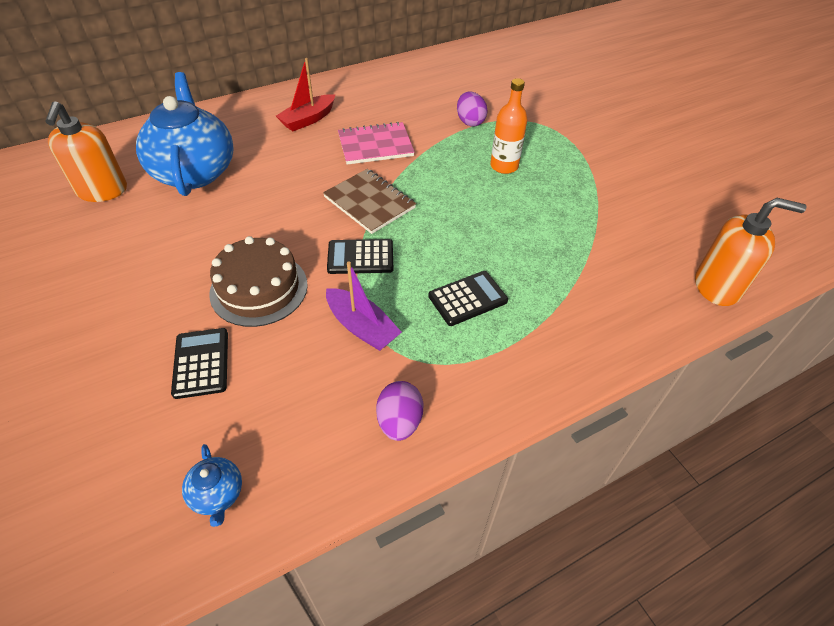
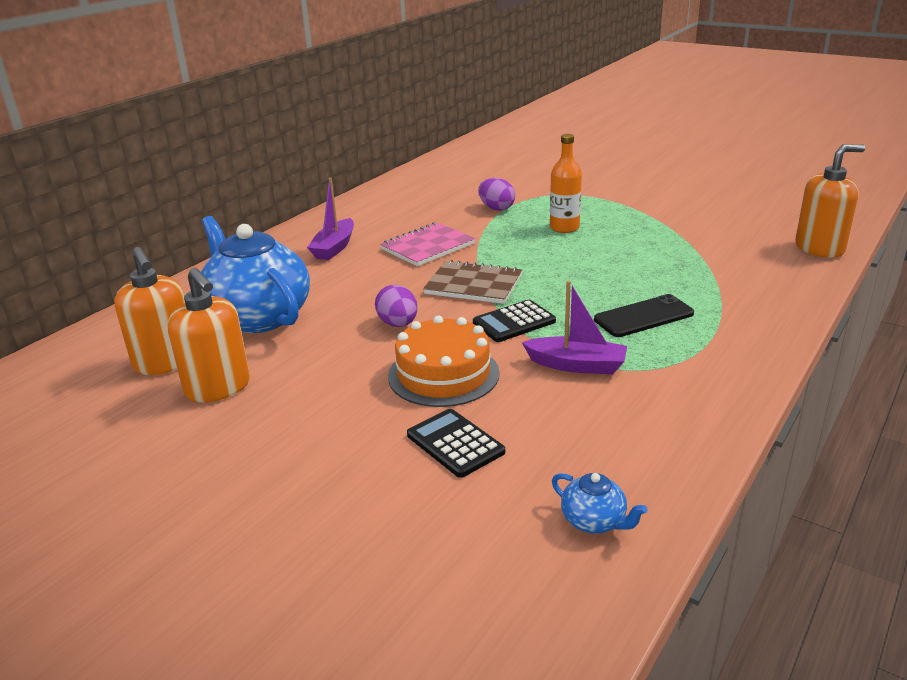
camera: 25 degrees left, 20 degrees down
(110, 230) = (218, 388): none -> orange soap dispenser
(259, 288) = (443, 374): brown cake -> orange cake
(308, 119) = (334, 247): red boat -> purple boat
(399, 421) = (690, 410): purple egg -> purple egg (398, 324)
(467, 298) = (643, 317): black calculator -> black phone

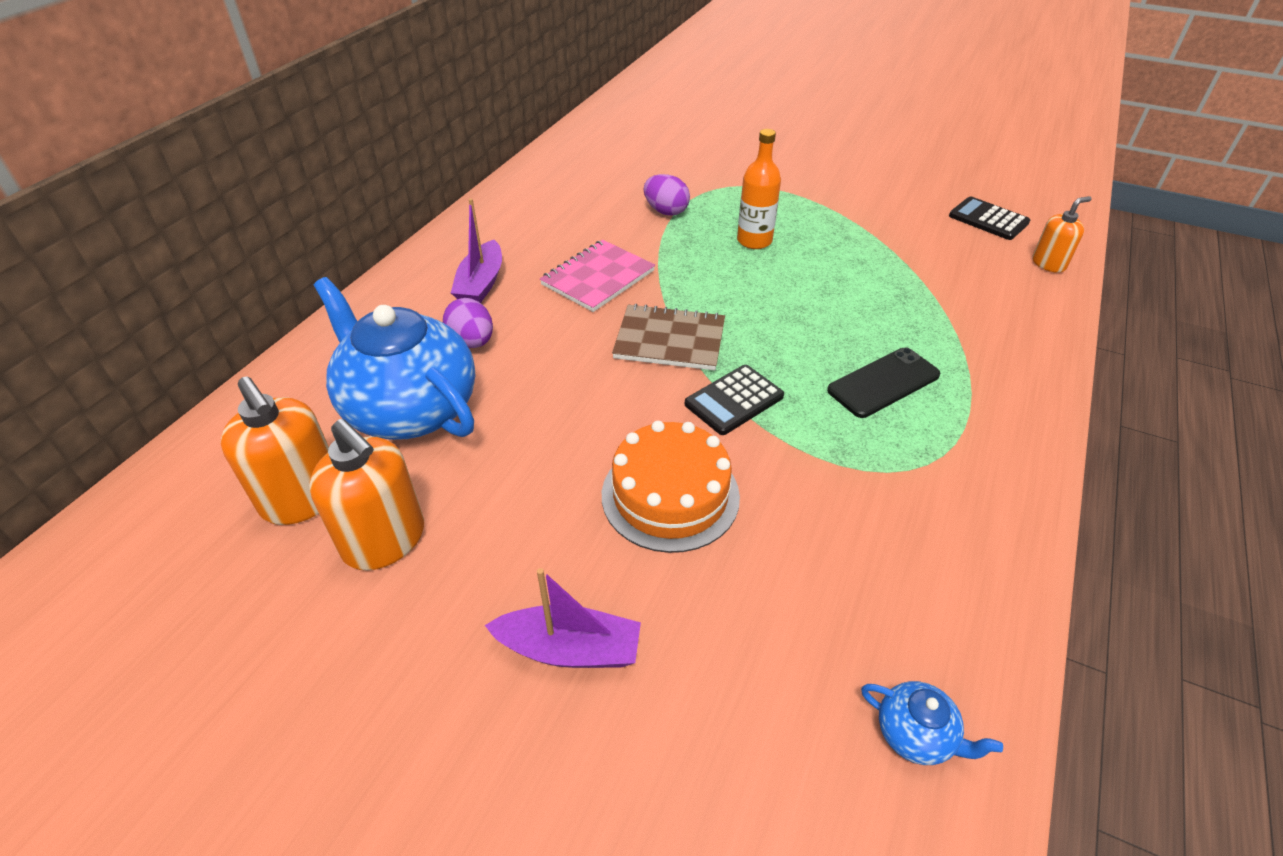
camera: 10 degrees left, 15 degrees up
(398, 324) = (593, 412): purple egg -> purple egg (472, 342)
(455, 443) = (714, 615): black calculator -> black calculator (988, 219)
(576, 365) = (826, 468): purple boat -> purple boat (569, 649)
(820, 248) = (1048, 264): orange soap dispenser -> orange soap dispenser, size x0.59

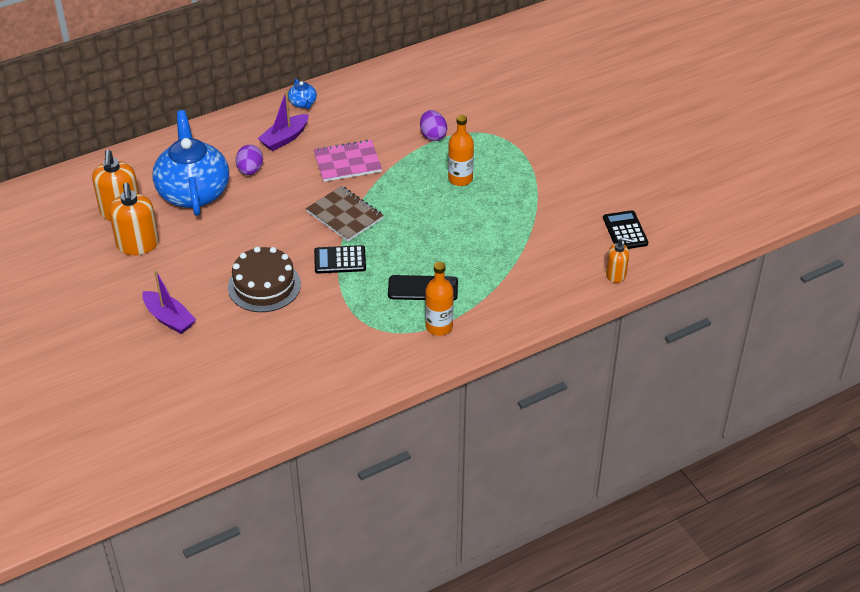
camera: 35 degrees right, 0 degrees up
(670, 495) = (264, 285): orange cake -> brown cake
(916, 734) = (258, 409): blue teapot -> blue teapot (303, 103)
(970, 422) = (439, 327): none -> orange bottle

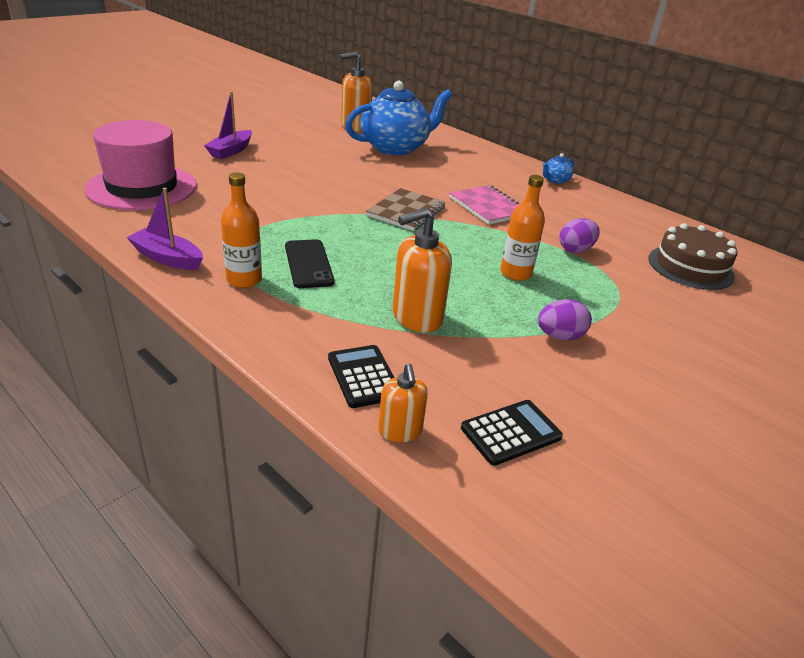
camera: 70 degrees right, 10 degrees down
(138, 245) = (318, 134): orange soap dispenser -> orange soap dispenser (416, 317)
(249, 387) = (142, 187): none -> pink hat
(250, 170) = (440, 166): purple egg -> purple egg (559, 336)
(264, 285) = (285, 183): brown cake -> brown cake (690, 267)
(285, 138) = (497, 176): purple boat -> purple boat (167, 258)
(340, 260) = (336, 214): black calculator -> black calculator (363, 376)

